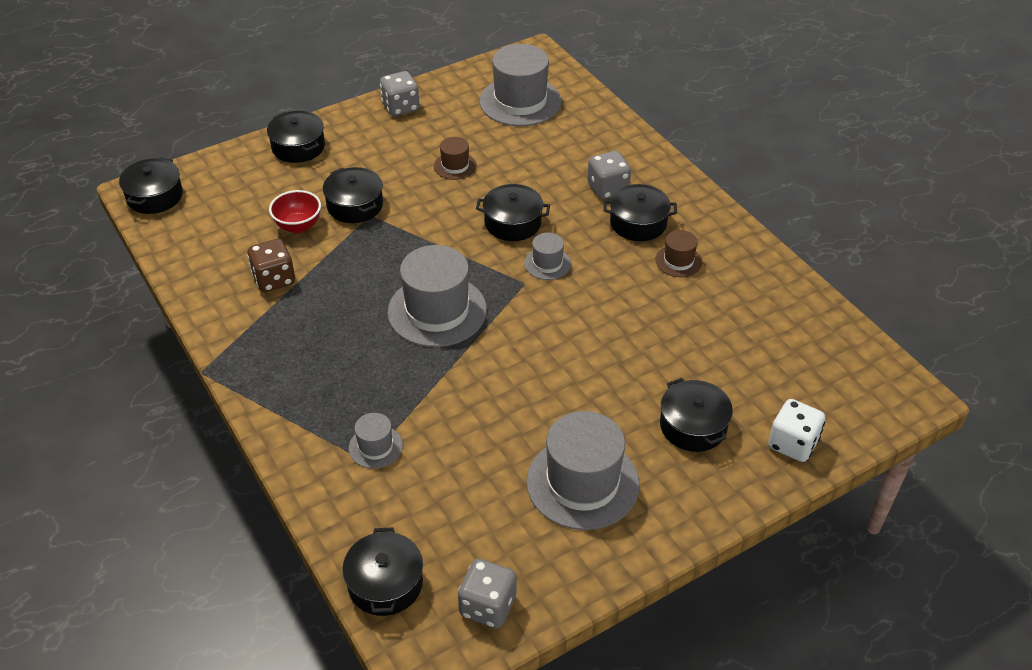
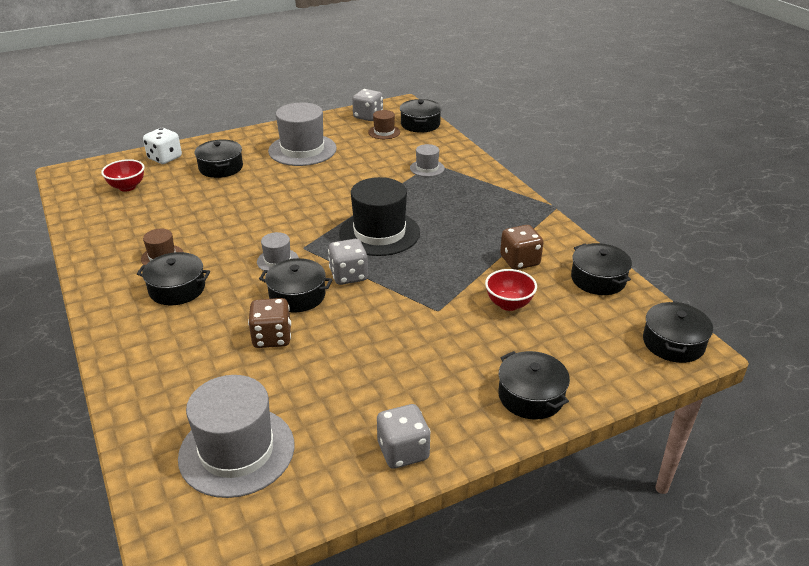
camera: 175 degrees left, 10 degrees down
(355, 205) = (454, 321): black pot -> black pot (598, 279)
(437, 311) = (379, 233): grey hat -> black hat
(455, 166) = (343, 359): brown hat -> brown hat (384, 132)
(523, 180) = (272, 338): none -> brown dice
(608, 189) = (187, 323): grey dice -> grey dice (348, 276)
(802, 373) = (127, 187): none -> red bowl

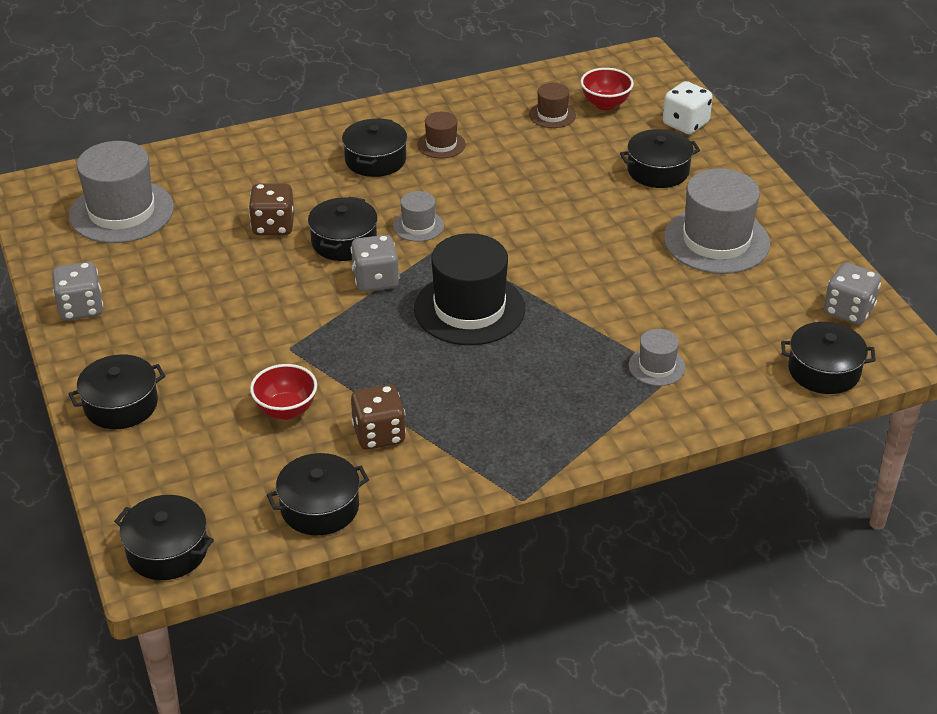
camera: 95 degrees right, 5 degrees up
(384, 132) = (787, 326): brown hat -> brown hat (552, 115)

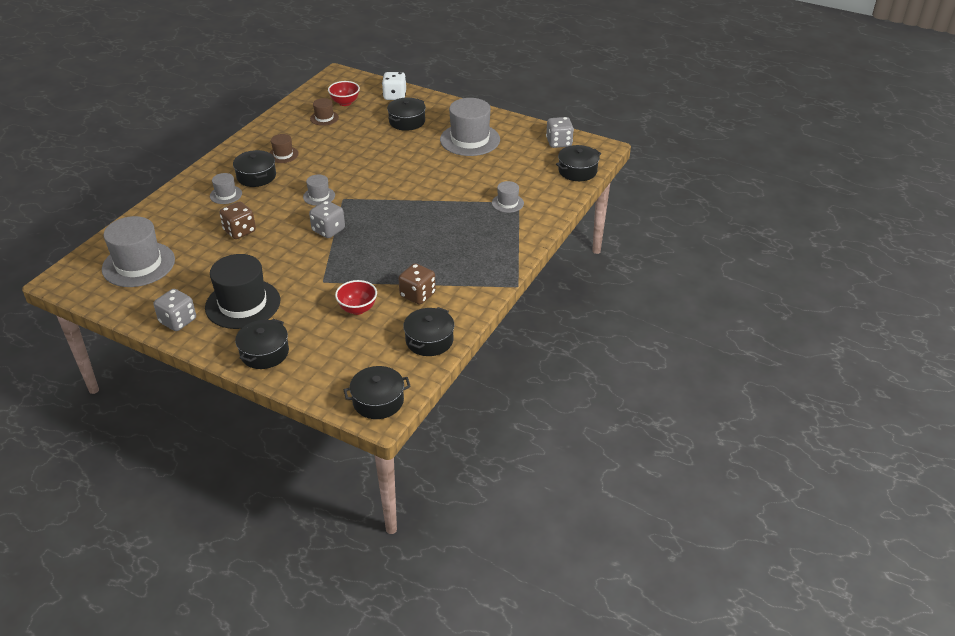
camera: 40 degrees left, 0 degrees up
(313, 168) = (226, 195): none -> grey hat
(344, 242) = (289, 221): black pot -> none
(469, 309) = (392, 220): black hat -> black hat (243, 304)

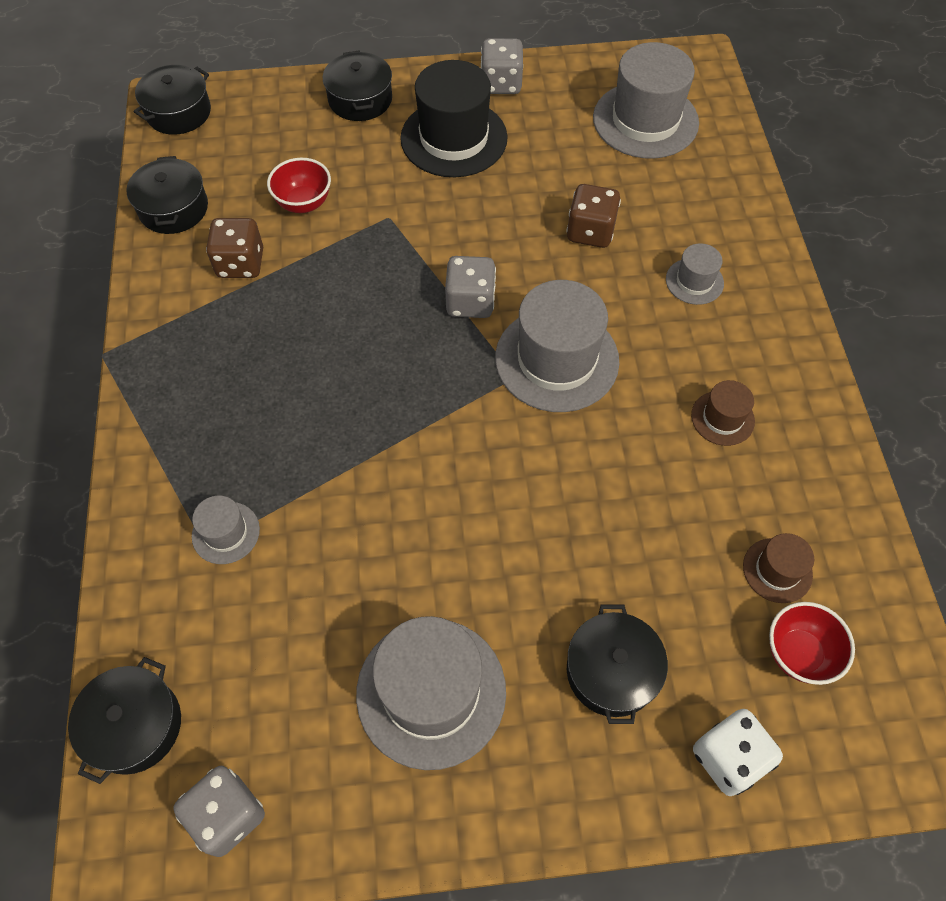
camera: 145 degrees right, 20 degrees up
(256, 176) = (700, 343): black pot -> none
(319, 196) = (557, 359): grey hat -> grey hat, size x2.04

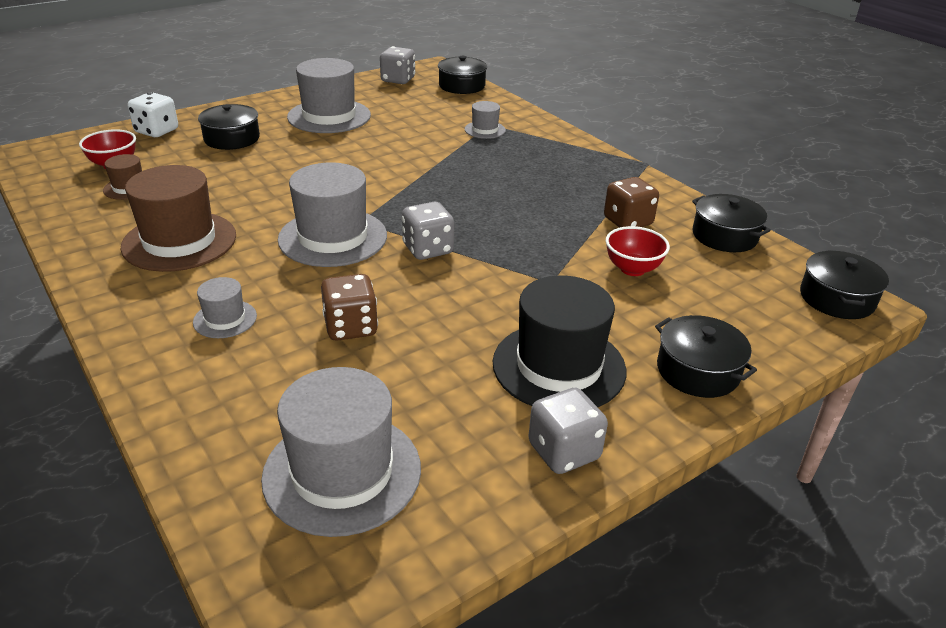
camera: 150 degrees right, 25 degrees down
(722, 418) = (179, 241): brown hat -> brown hat, size x2.04

